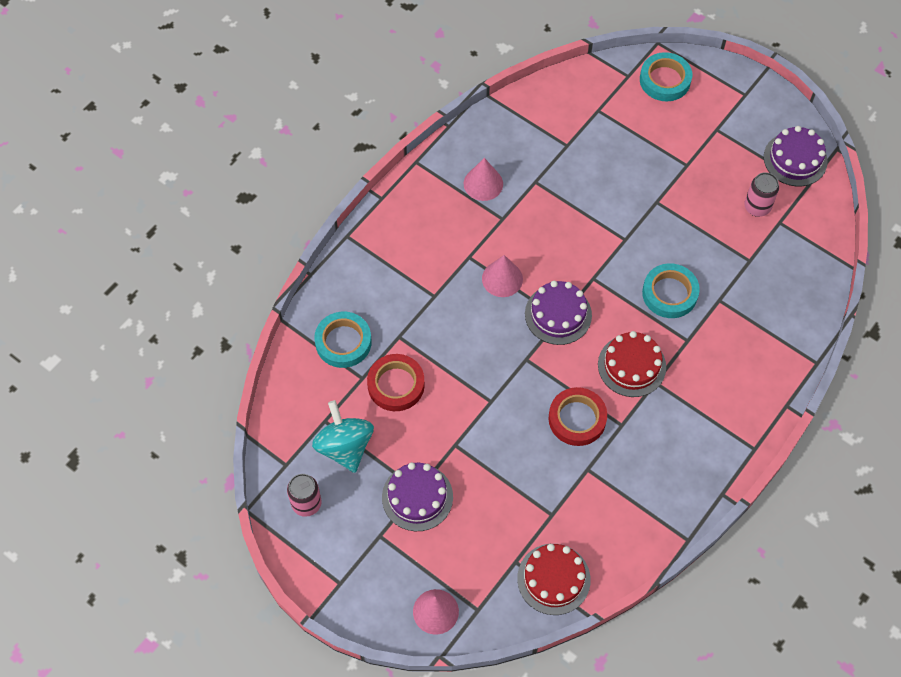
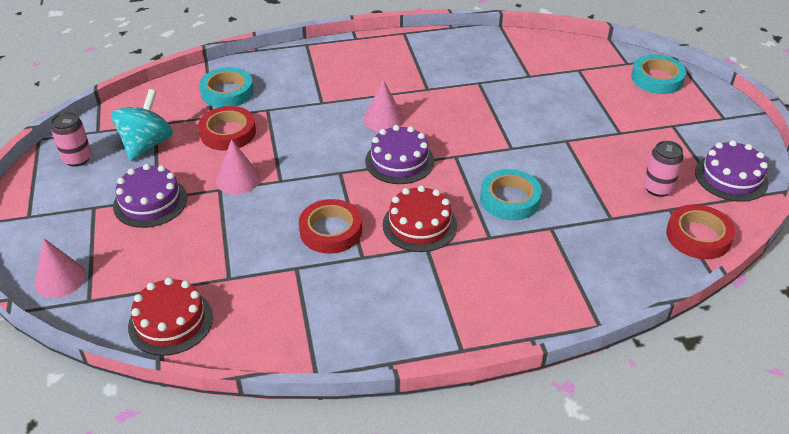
camera: 40 degrees right, 20 degrees down
(483, 183) = (437, 65): pink cone -> pink cone (238, 179)
(816, 236) = (698, 236): none -> red tape

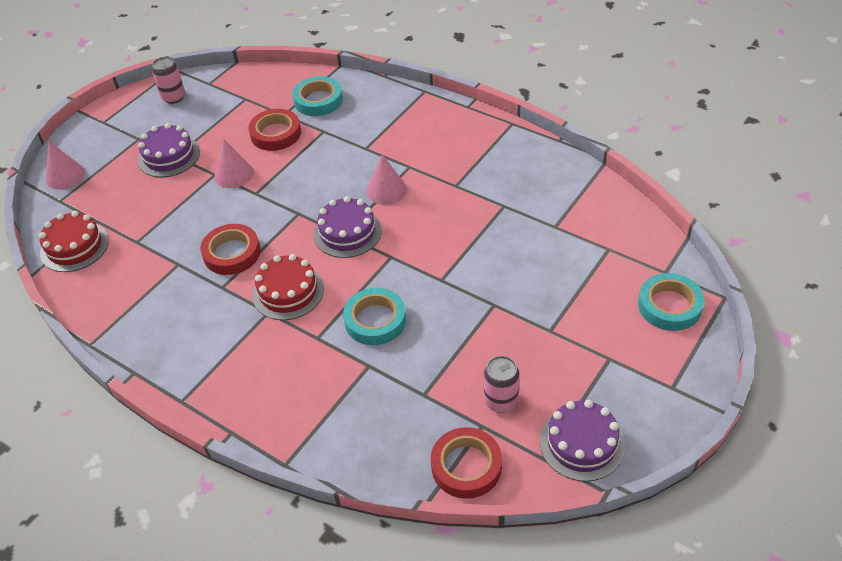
camera: 50 degrees right, 5 degrees up
(146, 144) = (220, 112): turquoise spinning top -> none

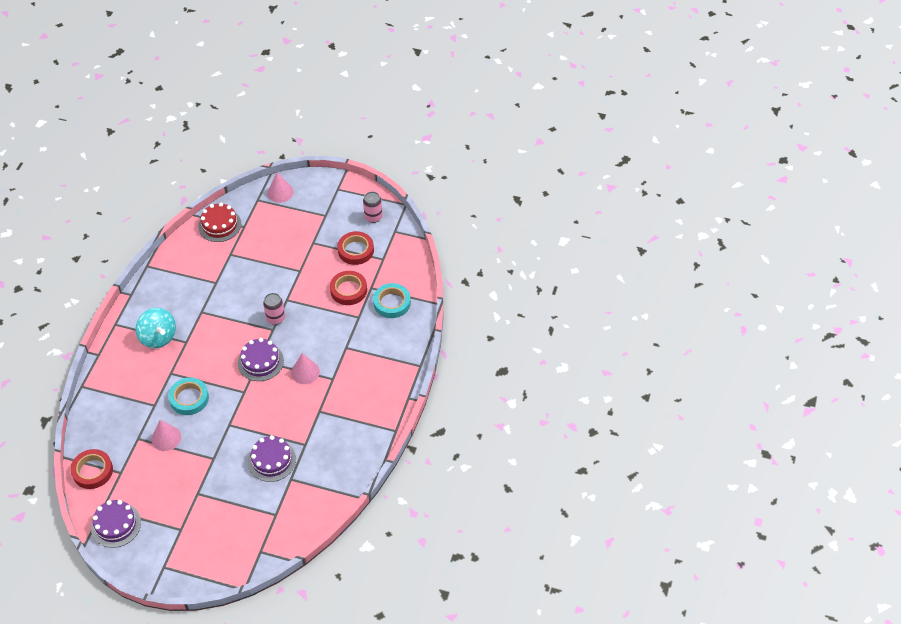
camera: 70 degrees right, 5 degrees up
(169, 156) = (311, 239): purple cake -> purple cake (272, 460)
(232, 253) = (230, 306): red tape -> red tape (356, 250)
(234, 174) = (302, 281): pink cone -> pink cone (166, 438)
(240, 345) = (158, 337): none -> turquoise spinning top
(288, 292) = (203, 346): red cake -> none
(501, 401) = (139, 478): pink can -> pink can (276, 318)
(669, 306) = (230, 557): turquoise tape -> none

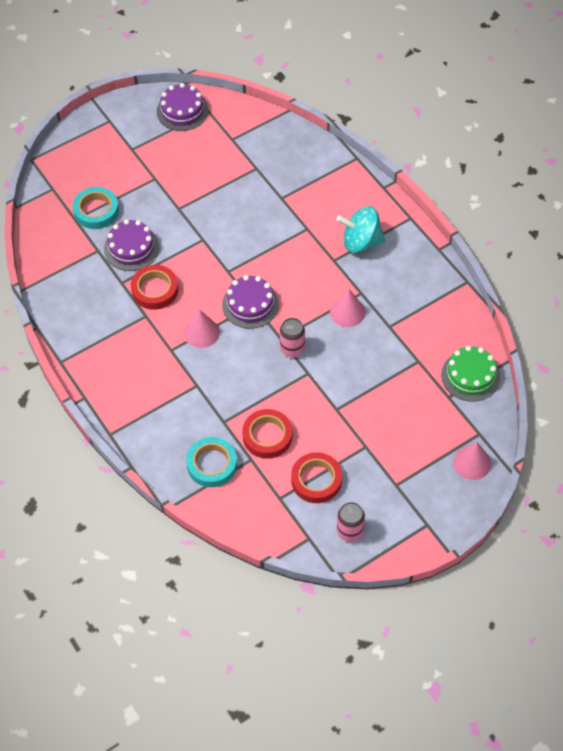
camera: 130 degrees right, 5 degrees up
(92, 471) = (253, 122): red tape -> red tape (155, 290)
(166, 438) = (236, 187): pink cone -> pink cone (347, 312)
(189, 398) = (263, 226): turquoise tape -> turquoise tape (96, 211)
(219, 225) = (470, 376): red cake -> green cake

